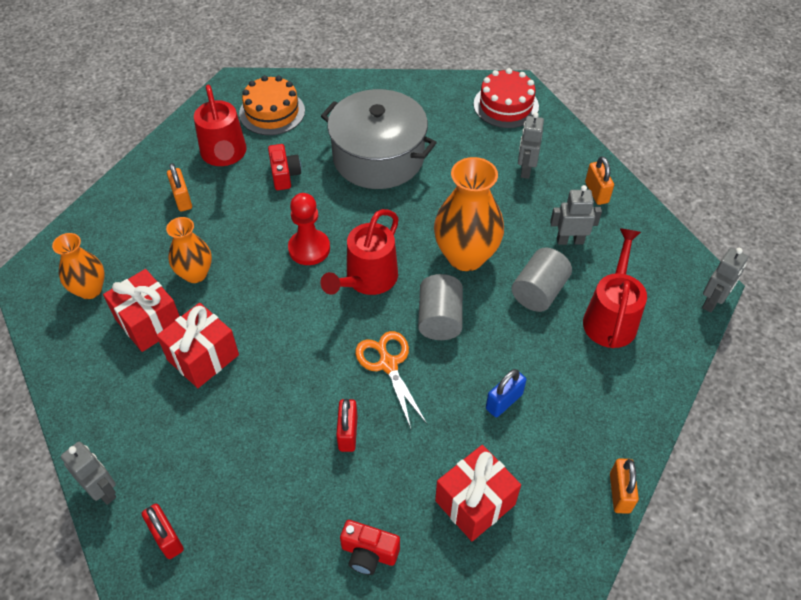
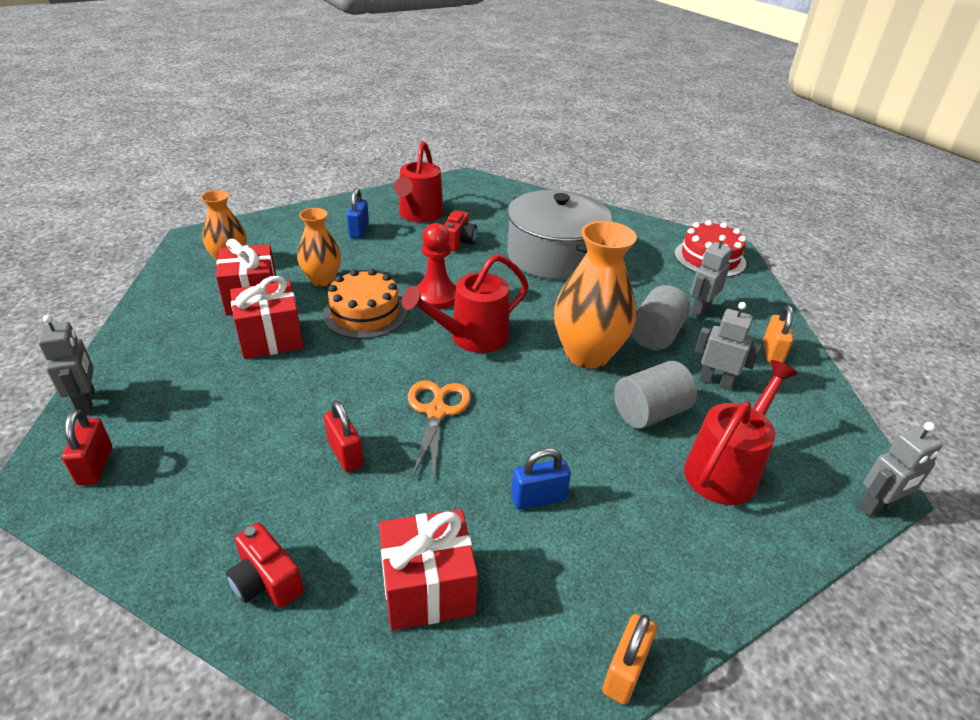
camera: 25 degrees right, 15 degrees down
(182, 199) = (359, 230): orange padlock -> blue padlock
(272, 112) = (482, 202): orange cake -> orange cake (365, 313)
(348, 433) = (345, 454): red padlock -> red padlock turned 60 degrees counterclockwise
(439, 319) = (520, 395): grey cylinder -> grey cylinder (655, 335)

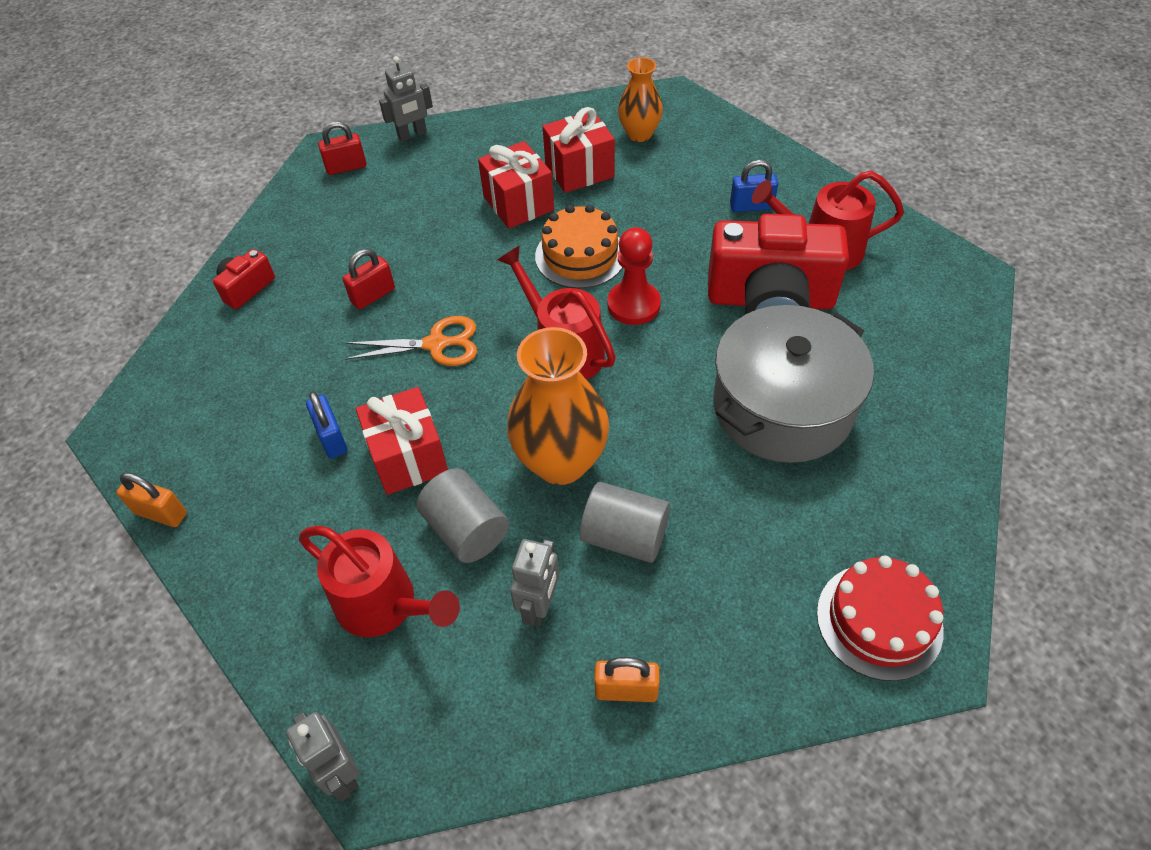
camera: 85 degrees right, 15 degrees up
(322, 280) = (631, 207): orange vase -> none
(427, 588) = (238, 378): red gift -> red gift (408, 457)
(458, 242) = (770, 301): red camera -> red camera, size x2.21
(700, 309) = (709, 597): grey robot -> none

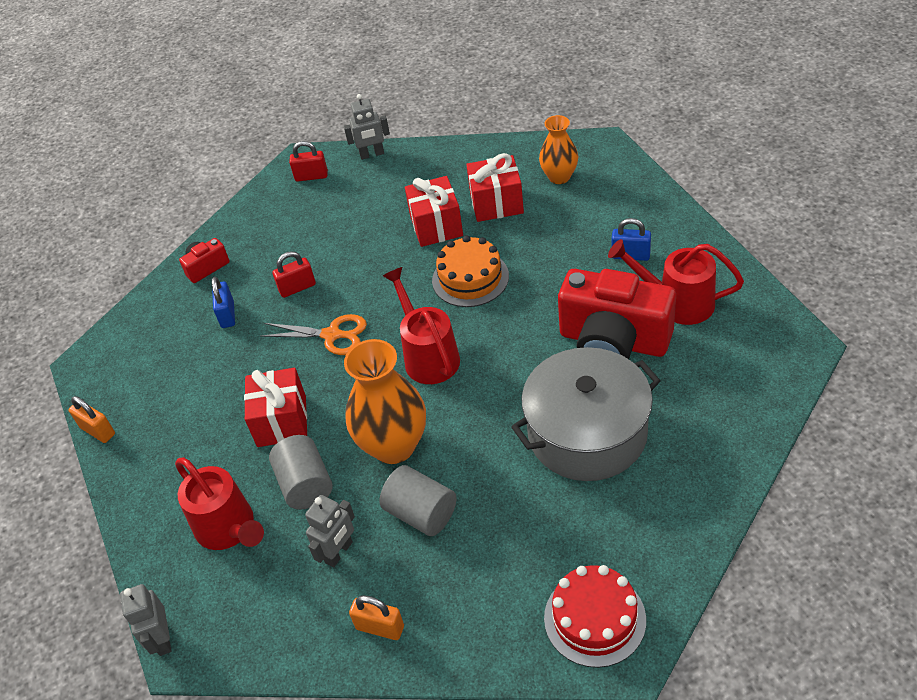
camera: 20 degrees right, 5 degrees down
(332, 438) = (232, 396): blue padlock -> blue padlock (227, 315)
(633, 305) = (498, 327): red pawn -> none

